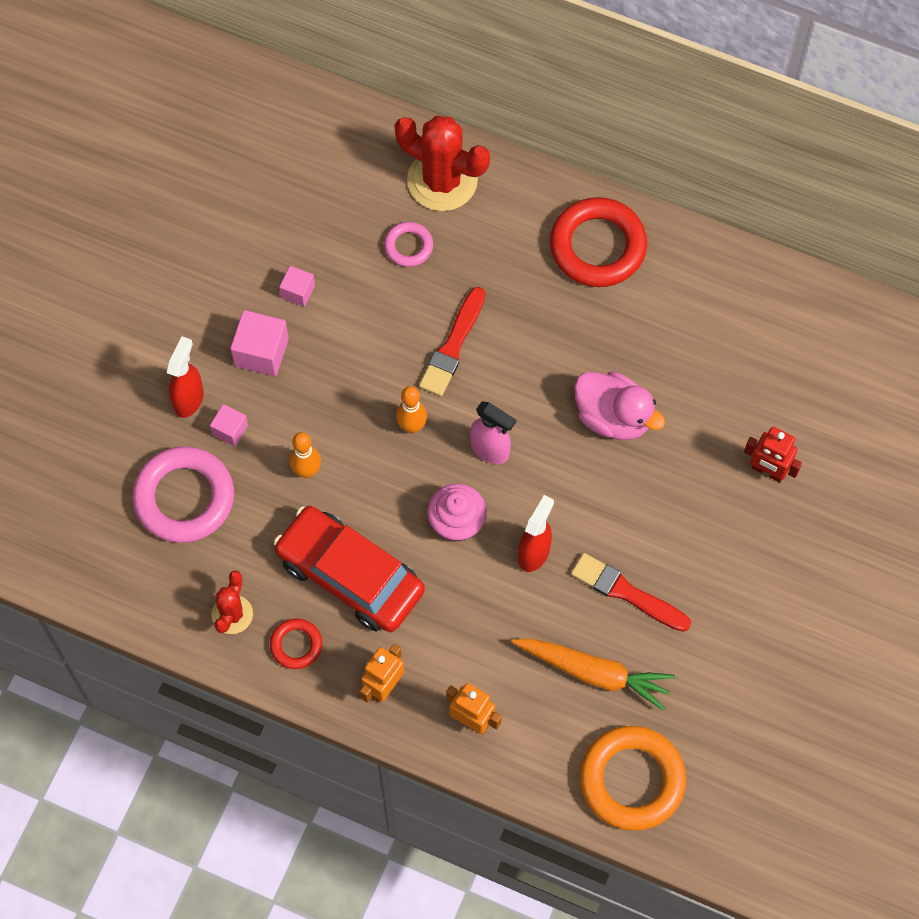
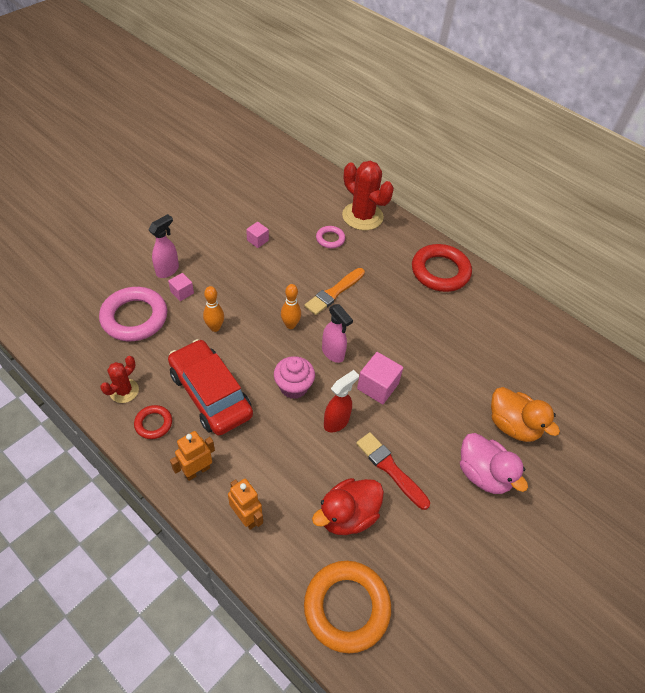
camera: 15 degrees right, 15 degrees down
(189, 399) = (168, 270): red spray bottle -> pink spray bottle
(261, 352) = (221, 261): pink cube -> pink cube (377, 386)
(453, 346) = (334, 292): red brush -> orange brush
(594, 673) = (347, 515): orange carrot -> red duck
(613, 417) = (418, 360): pink duck -> pink duck (483, 474)
(768, 471) = (512, 425): red robot -> orange duck

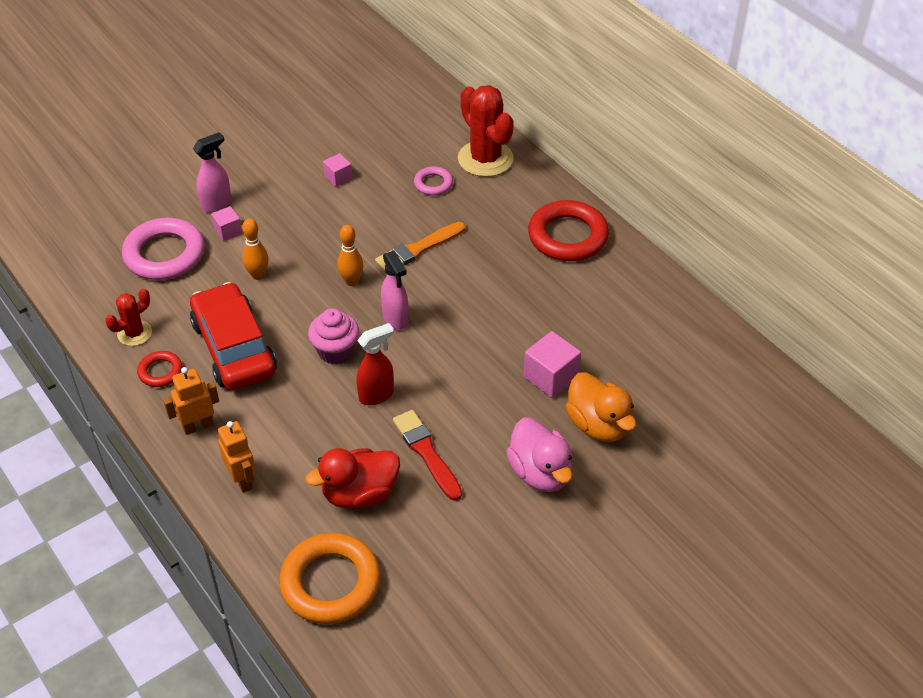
camera: 15 degrees right, 5 degrees down
(377, 386) = (440, 362): pink cube -> pink cube (551, 377)

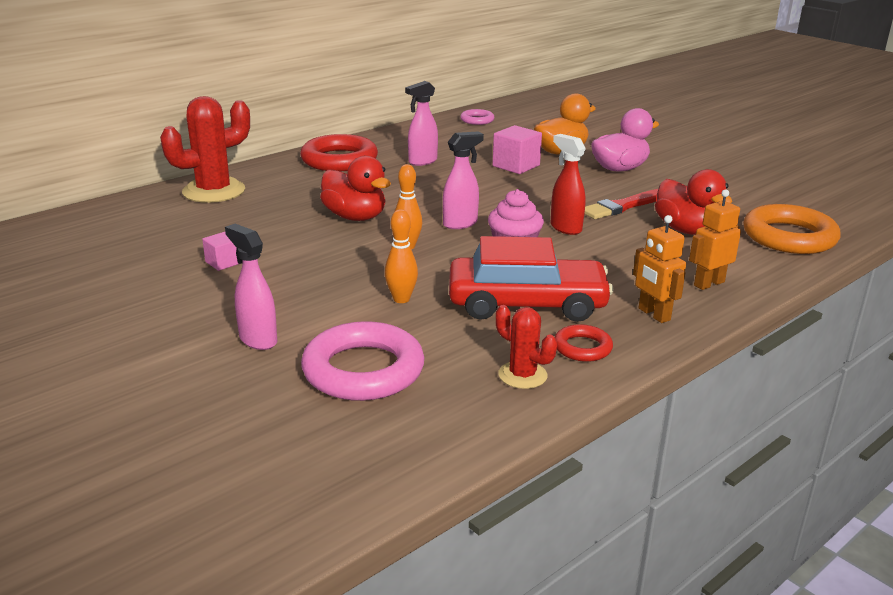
camera: 95 degrees left, 20 degrees down
(228, 231) = (317, 326): pink cube -> none
(234, 348) = (527, 304): red car -> red car turned 150 degrees counterclockwise
(418, 249) = (355, 217): orange brush -> red duck
(433, 184) = (249, 213): pink ring -> pink ring (477, 120)
(563, 299) = (422, 162): none -> pink spray bottle

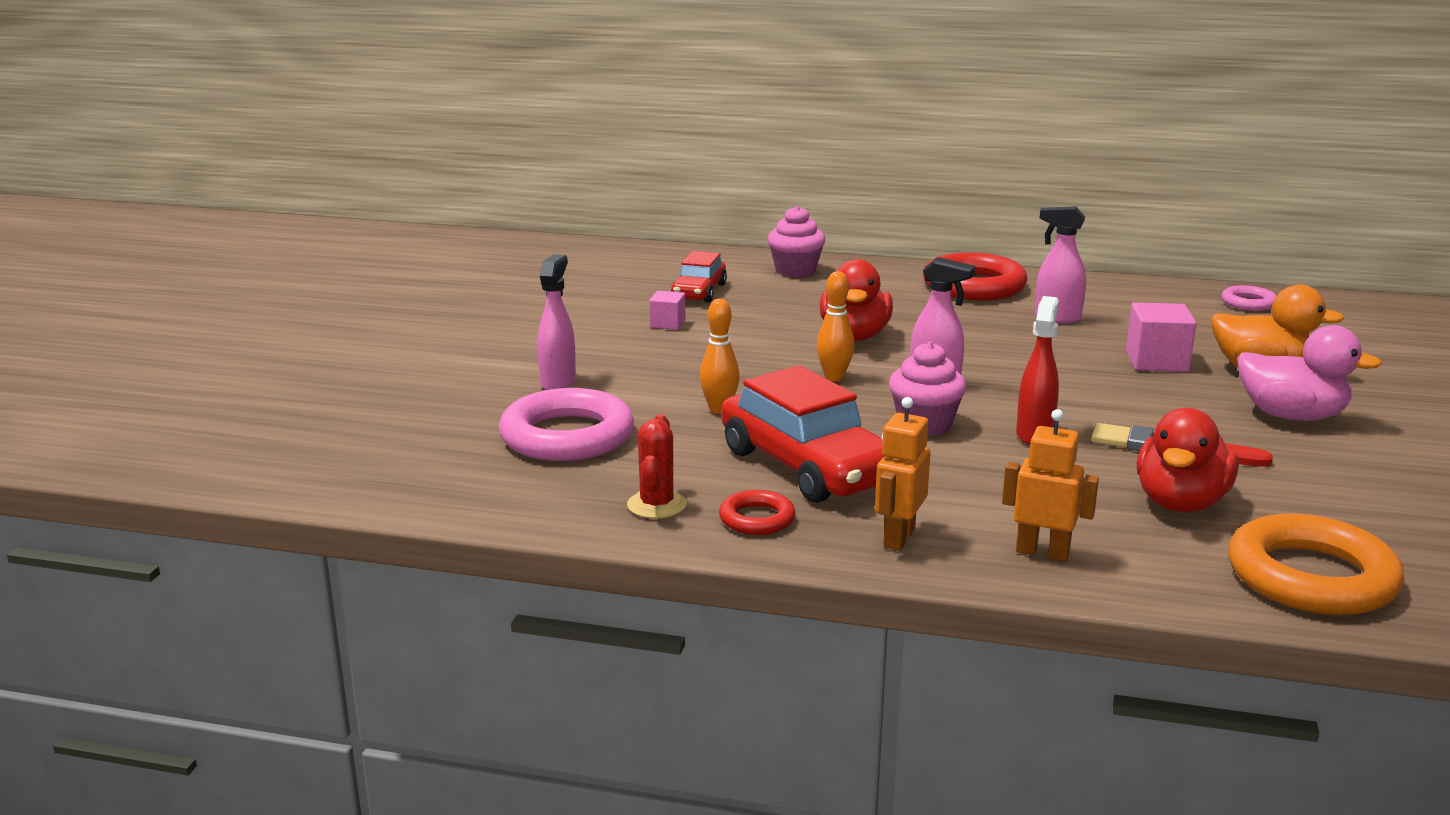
camera: 55 degrees right, 5 degrees down
(186, 232) = (699, 292): none -> red car
(214, 191) = (795, 271): red cactus -> pink cupcake

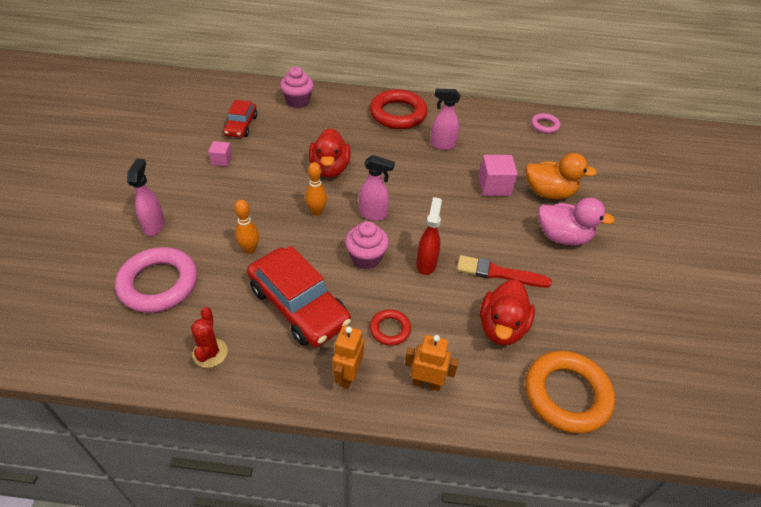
camera: 10 degrees left, 25 degrees up
(757, 519) = (268, 362): red ring -> red ring (390, 329)

